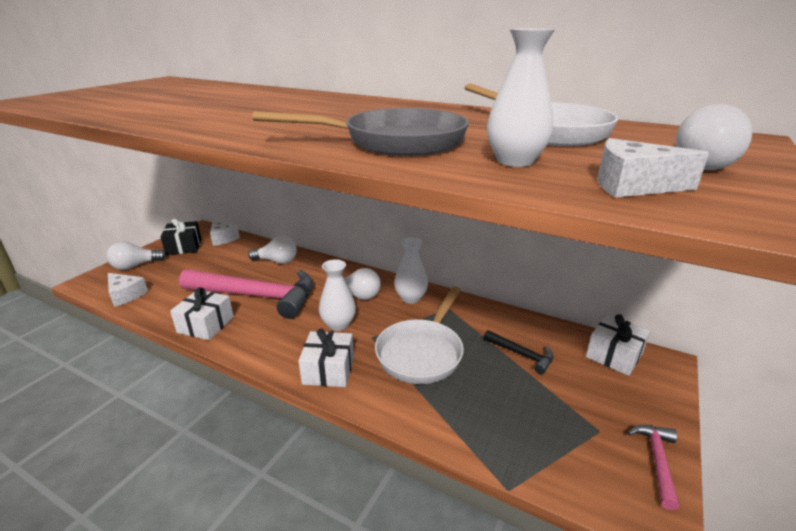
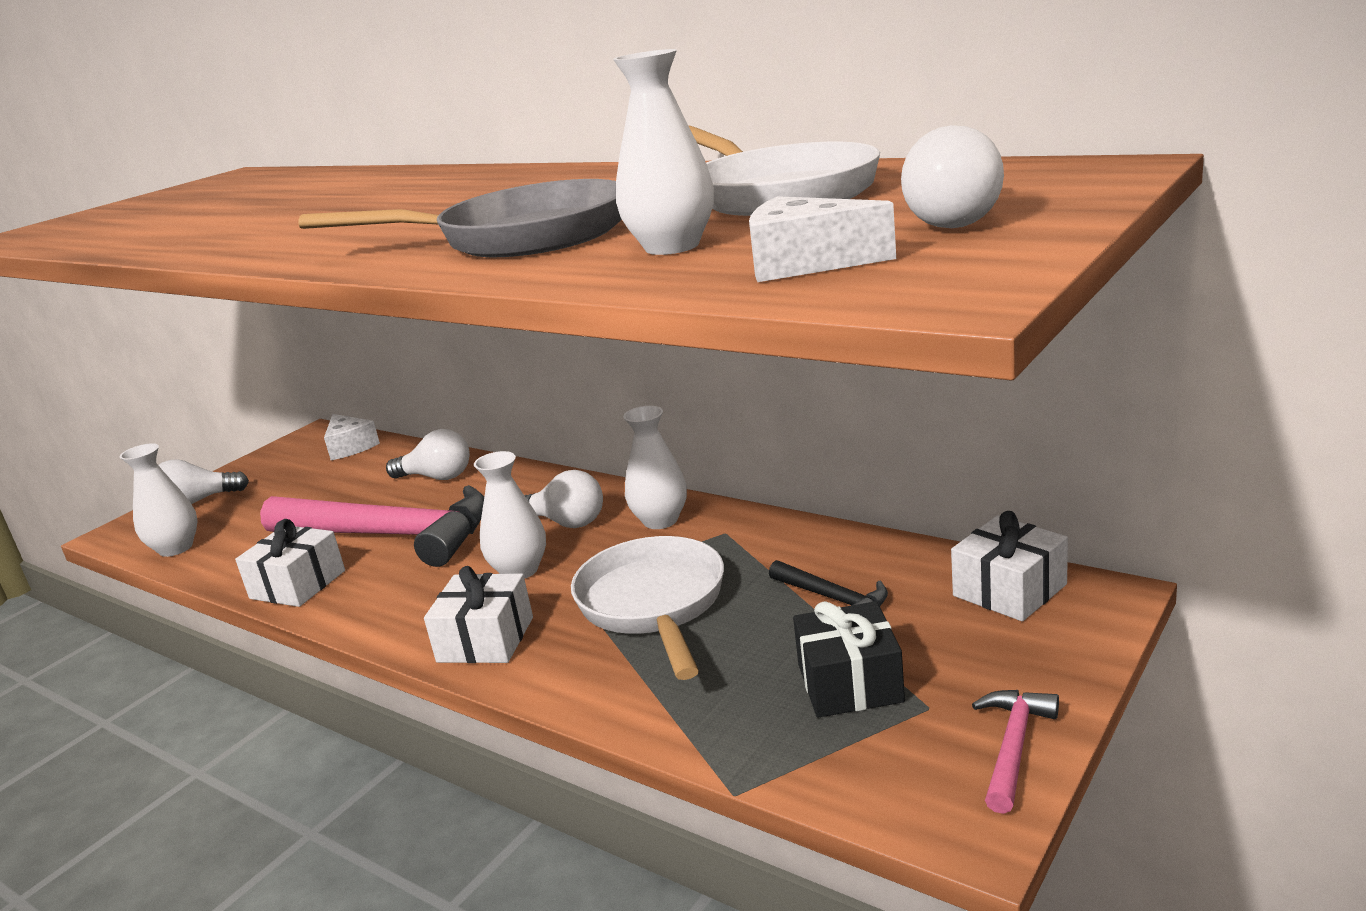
camera: 10 degrees right, 5 degrees down
(125, 295) = (176, 548): white cheese -> white vase
(184, 246) = (281, 466): black gift -> black gift (849, 683)
(422, 352) = (653, 605): white pan -> white pan turned 135 degrees clockwise

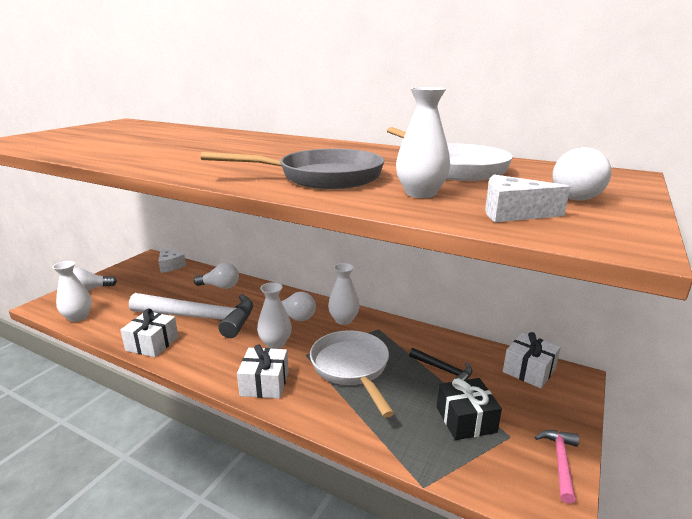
camera: 10 degrees left, 0 degrees up
(390, 535) = (200, 318): pink hammer -> white hammer

